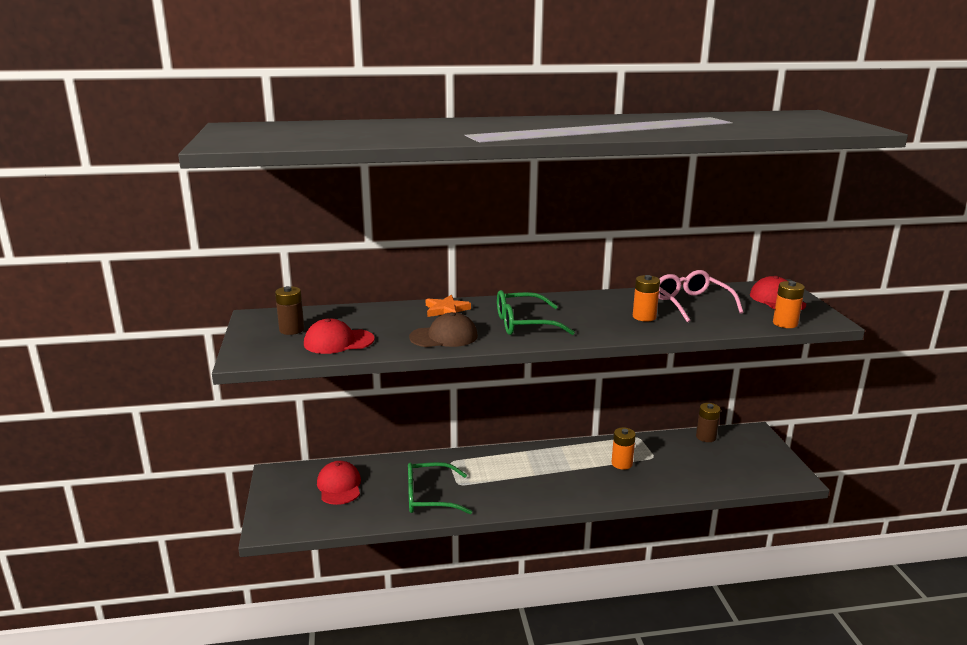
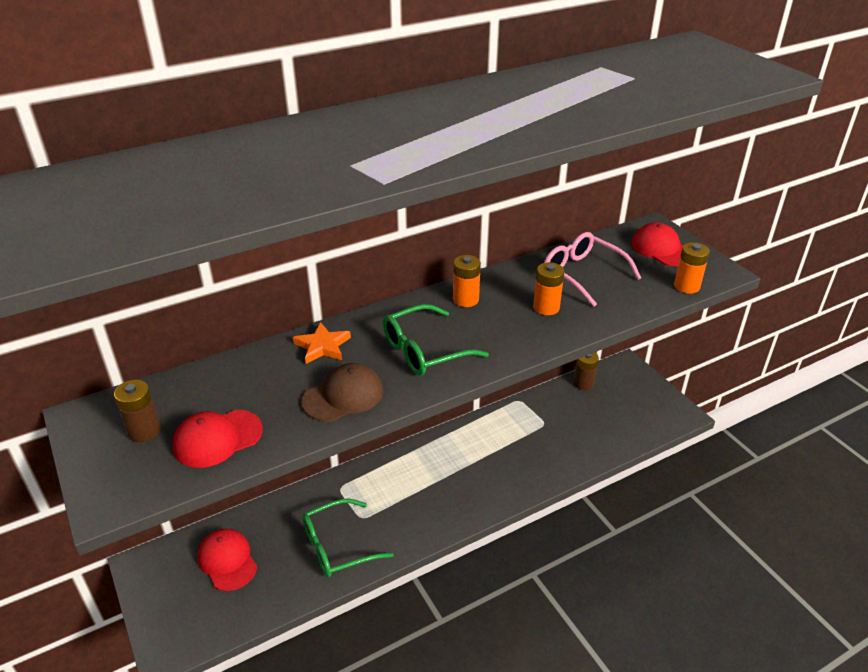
camera: 20 degrees left, 15 degrees up
(622, 463) = (517, 441): orange battery -> orange battery (465, 299)

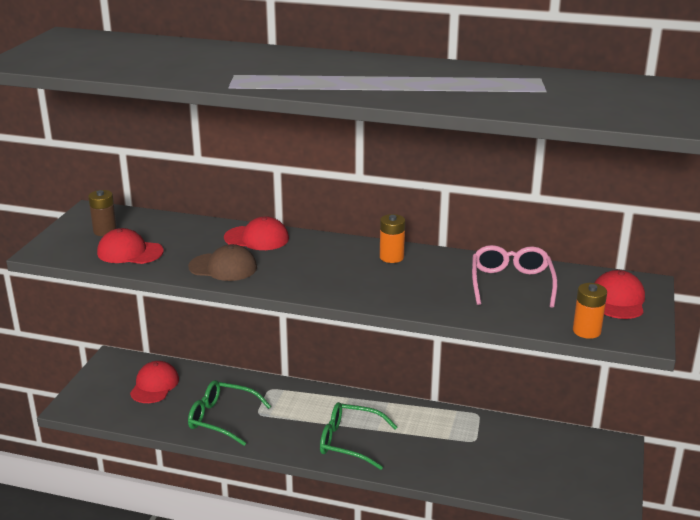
camera: 45 degrees right, 10 degrees down
(322, 346) = (257, 238): orange star -> red cap
(424, 351) = (310, 270): green glasses -> green glasses (349, 442)
(546, 307) = (440, 288): orange battery -> none
(583, 383) = (554, 435): brown battery -> none

